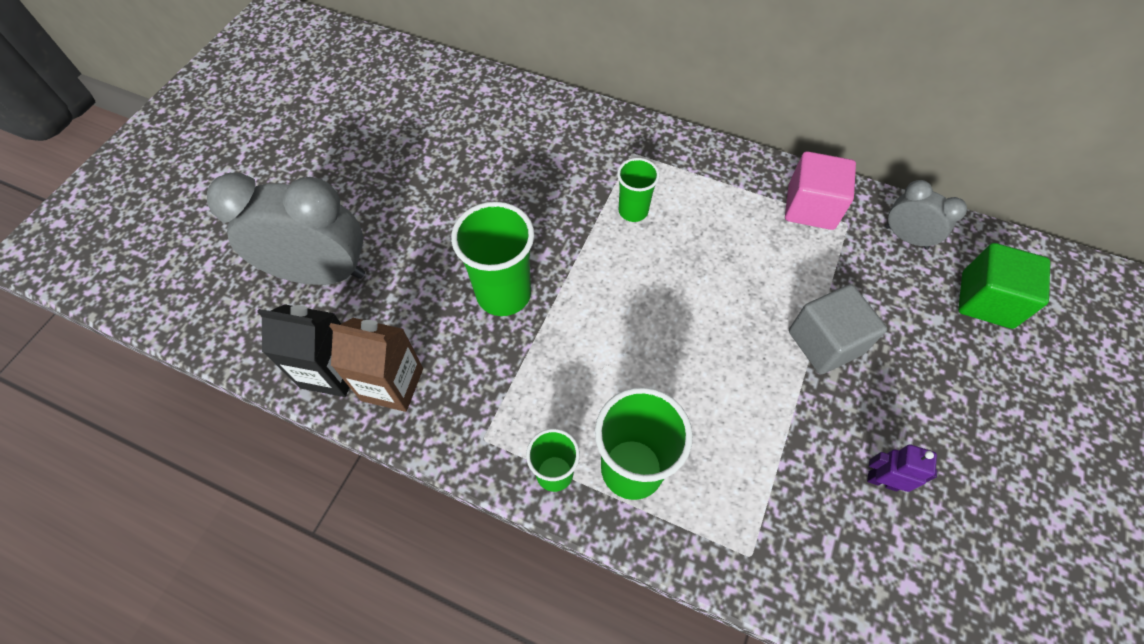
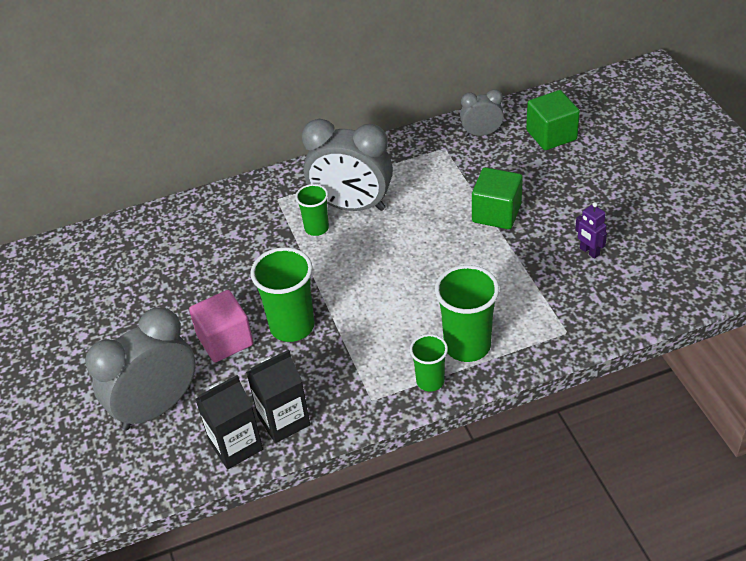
camera: 40 degrees left, 15 degrees down
(392, 384) = (283, 420): brown carton -> black carton
(689, 214) = (352, 206): none -> grey clock
(810, 207) = (415, 154): pink cube -> pink cube (225, 340)
(825, 342) = (496, 213): grey cube -> green cube
(882, 481) = (589, 252): purple robot -> purple robot turned 105 degrees counterclockwise

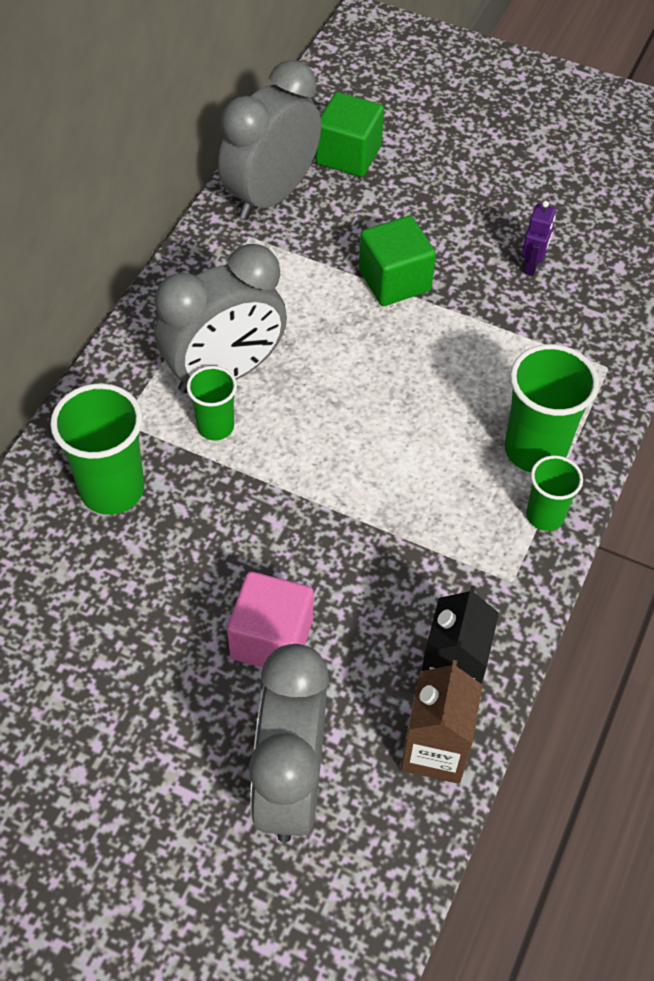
camera: 50 degrees left, 10 degrees up
(236, 446) = (435, 749): black carton -> brown carton
(292, 326) = (329, 564): green cup -> green cup (112, 489)
(481, 133) = (271, 195): grey clock -> grey clock, size x1.90
(589, 252) = (532, 266): purple robot -> purple robot turned 75 degrees counterclockwise

